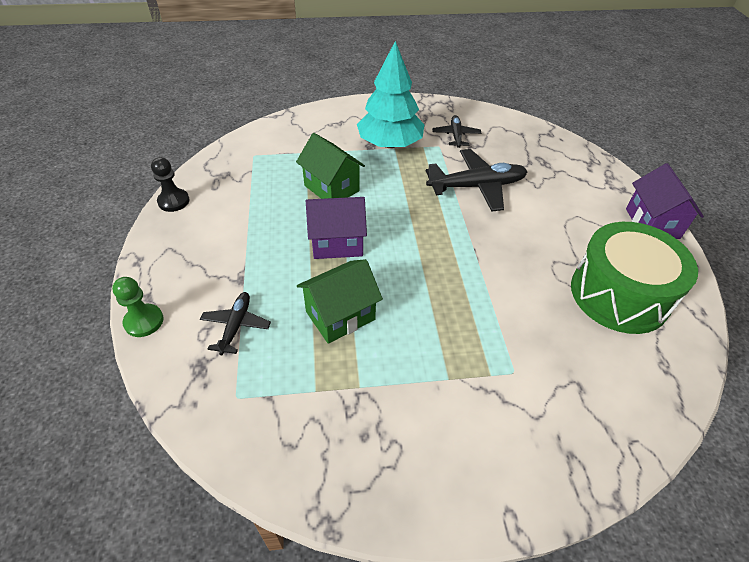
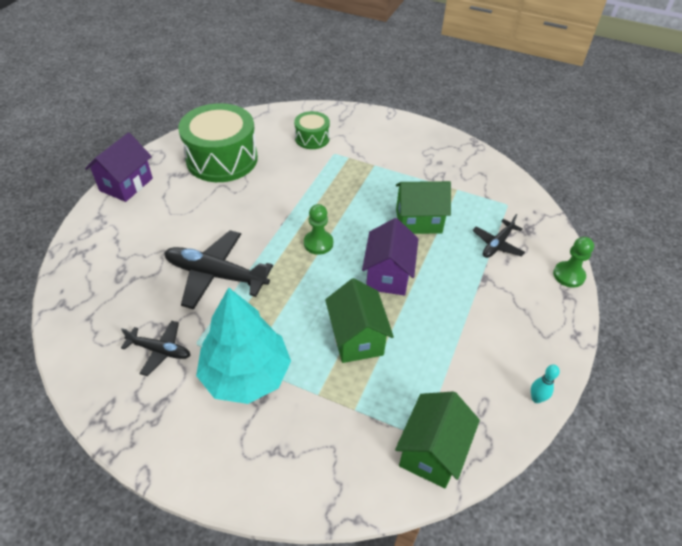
camera: 150 degrees left, 0 degrees up
(173, 201) = (536, 398): black pawn -> turquoise bowling pin
(244, 151) = (432, 452): none -> green house
(337, 243) = (388, 275): purple house -> purple house turned 75 degrees clockwise
(423, 245) = (318, 243): none -> green pawn
(456, 135) = (160, 350): black plane -> black plane turned 105 degrees counterclockwise
(566, 386) = (312, 138): none -> green drum

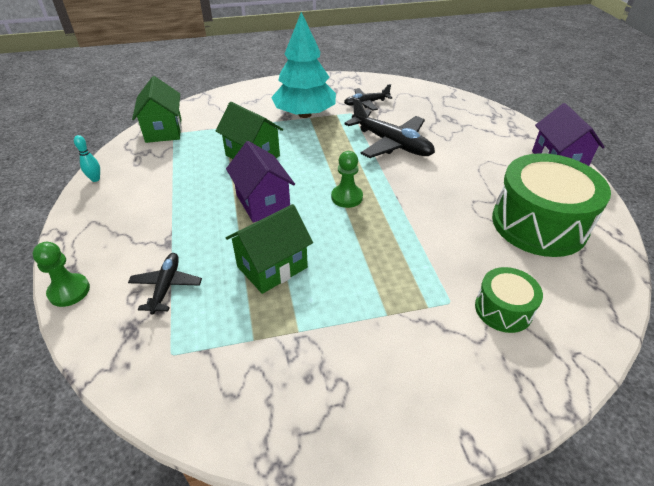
camera: 145 degrees right, 5 degrees down
(216, 275) = (391, 143): black plane -> black plane turned 60 degrees clockwise

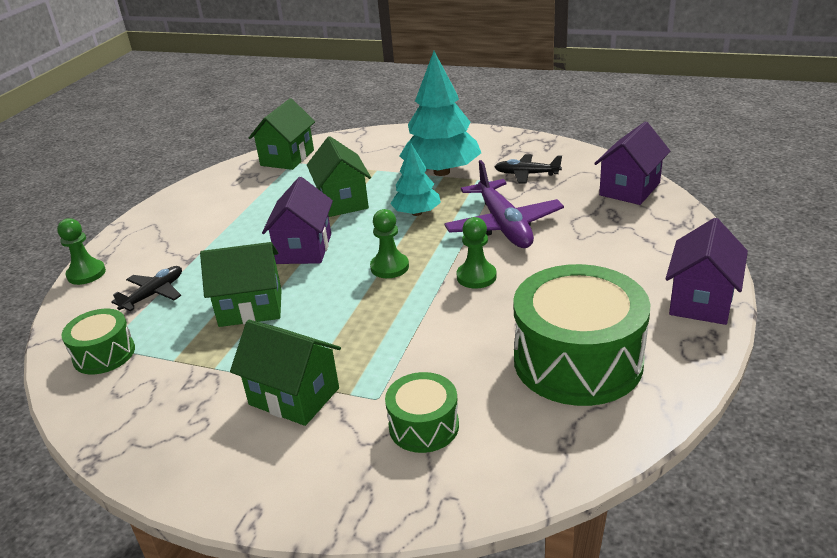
camera: 35 degrees right, 10 degrees down
(95, 179) = (189, 189): turquoise bowling pin -> none
(177, 362) = (104, 354): none -> green drum
(321, 150) = (417, 213): none -> turquoise tree
(390, 327) = (294, 396): none -> green house
(391, 143) = (504, 225): black plane -> purple plane
(414, 186) = (476, 277): none -> green pawn
(441, 99) = (630, 189): none -> purple house

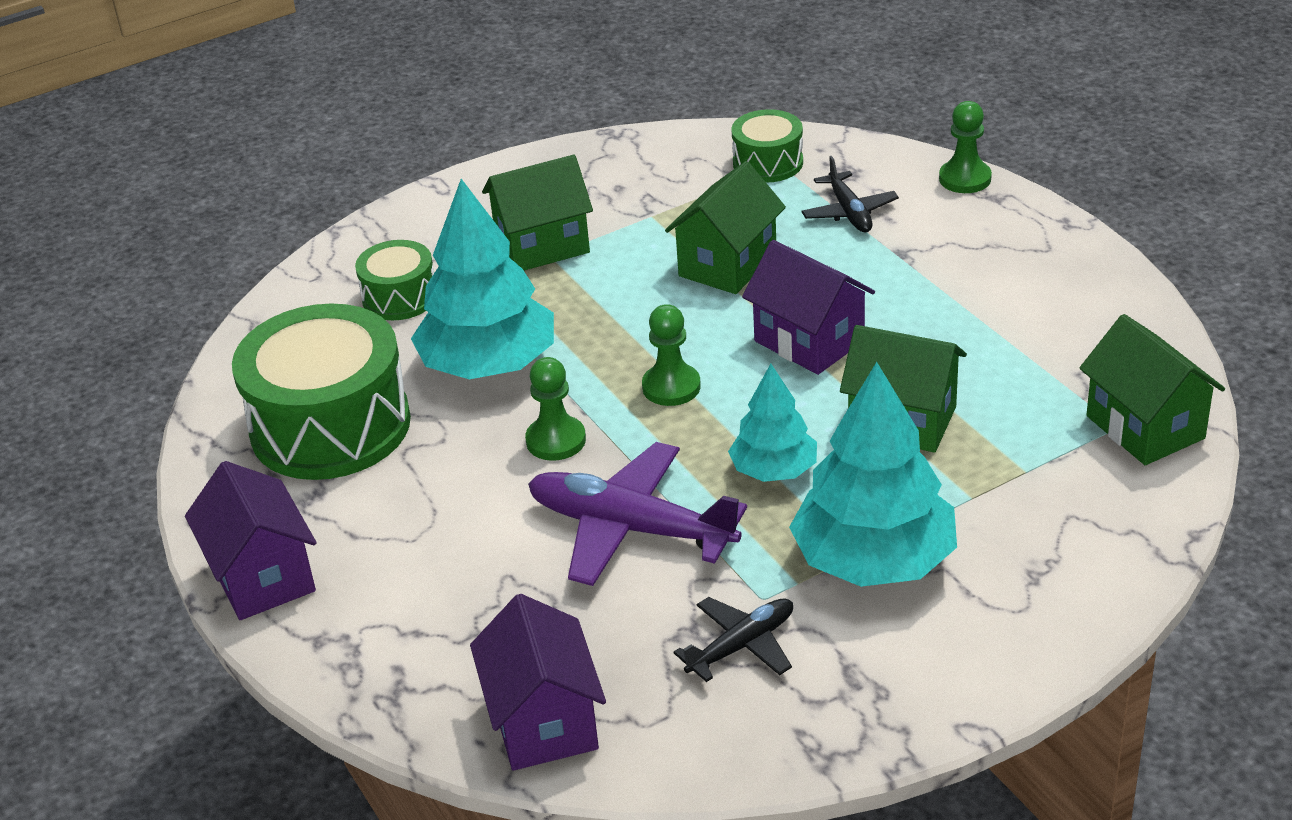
camera: 130 degrees right, 5 degrees up
(446, 337) = (489, 365): none -> turquoise tree

